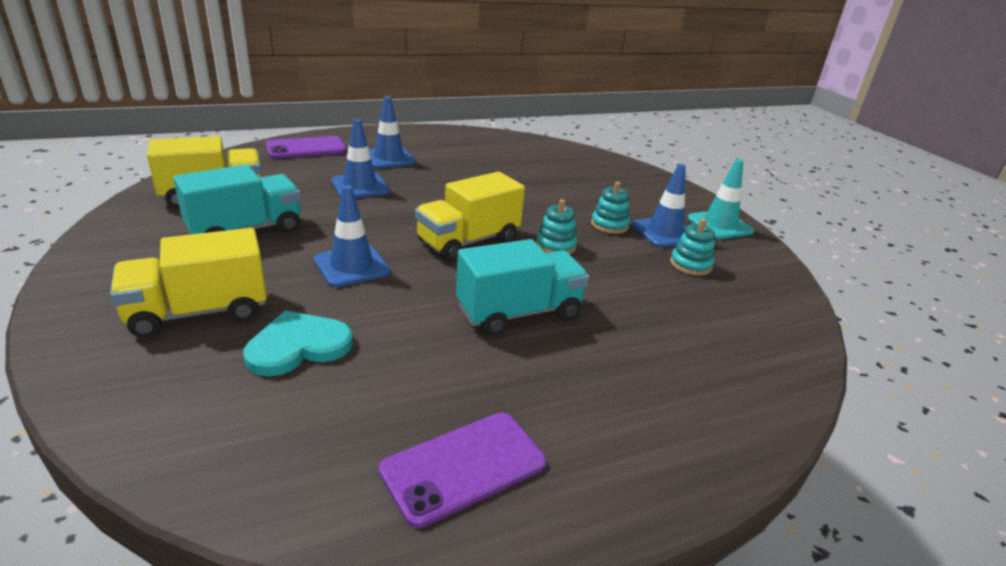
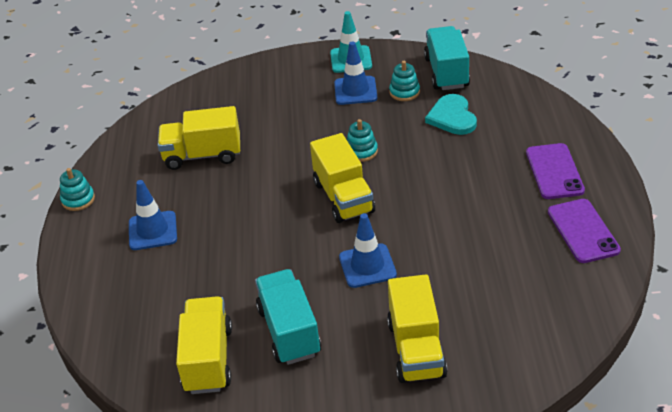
camera: 65 degrees left, 10 degrees up
(298, 346) = (467, 295): turquoise heart -> turquoise heart (452, 117)
(306, 148) = (102, 293): purple phone -> purple phone (554, 171)
(360, 186) = (217, 255): blue traffic cone -> none
(502, 167) = (202, 155): none -> yellow truck
(519, 312) = (448, 187): turquoise truck -> turquoise truck (446, 72)
(609, 225) = (336, 116): turquoise stacking toy -> turquoise stacking toy (78, 200)

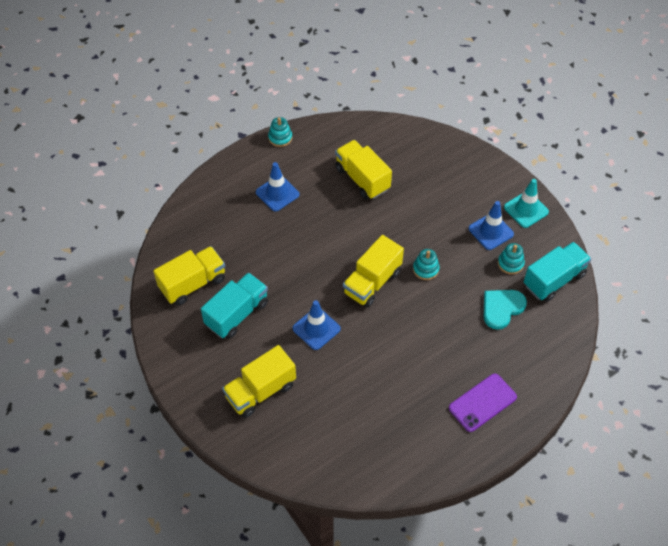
camera: 55 degrees right, 15 degrees up
(583, 231) = (428, 446): purple phone -> none

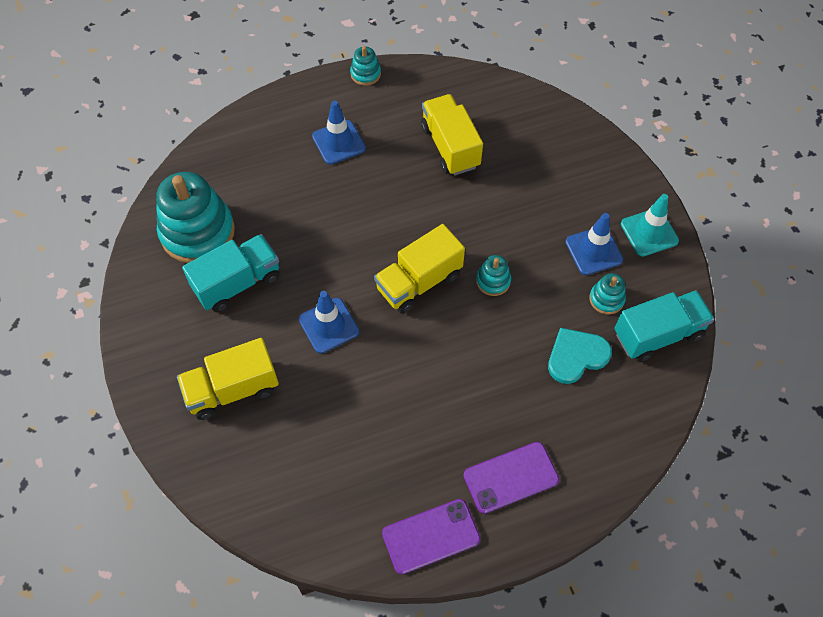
camera: 15 degrees right, 5 degrees up
(193, 284) = (197, 232): yellow truck -> turquoise stacking toy
(439, 456) = (431, 536): none -> purple phone

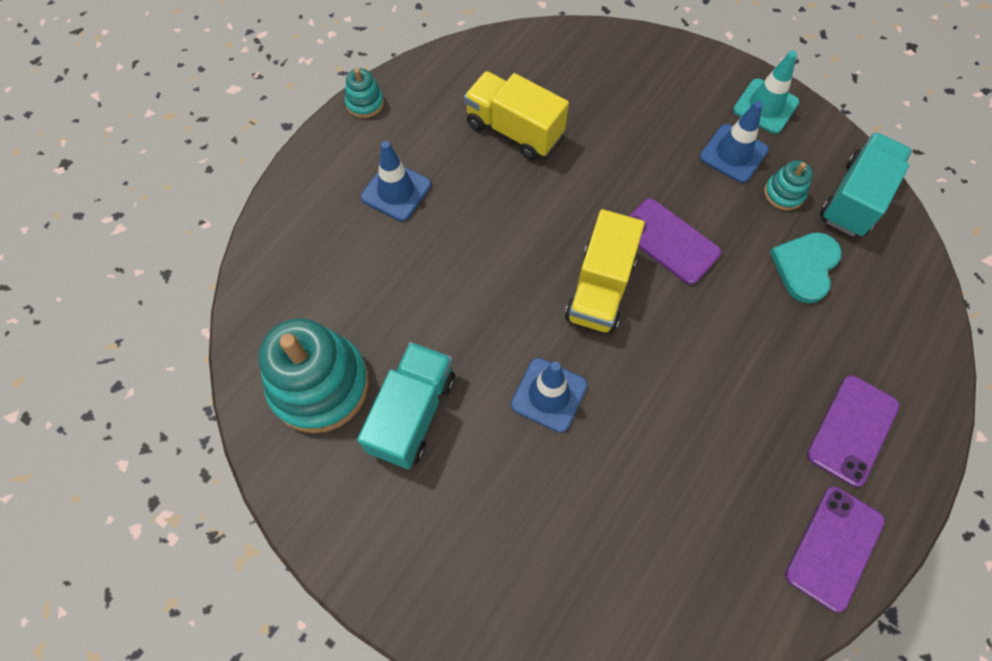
camera: 35 degrees left, 5 degrees up
(232, 389) = (506, 538): yellow truck -> none
(493, 281) = (669, 241): turquoise stacking toy -> purple phone

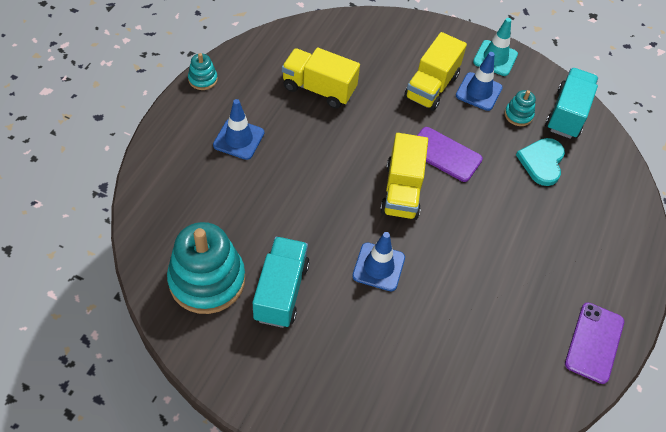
camera: 15 degrees left, 10 degrees down
(668, 140) = (431, 86): none -> yellow truck
(852, 430) = (592, 265): purple phone -> none

